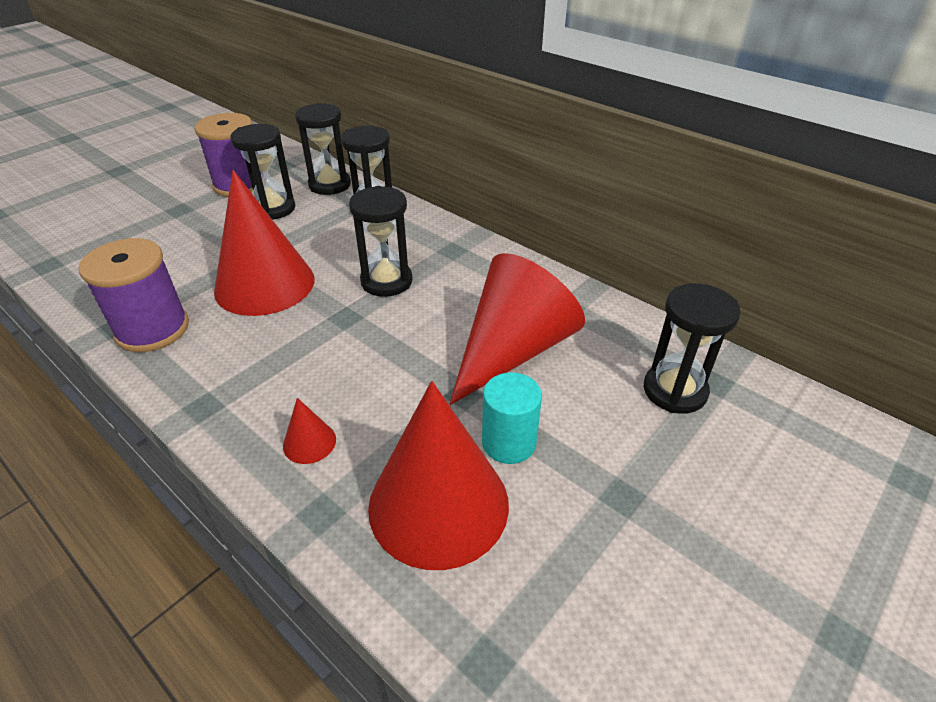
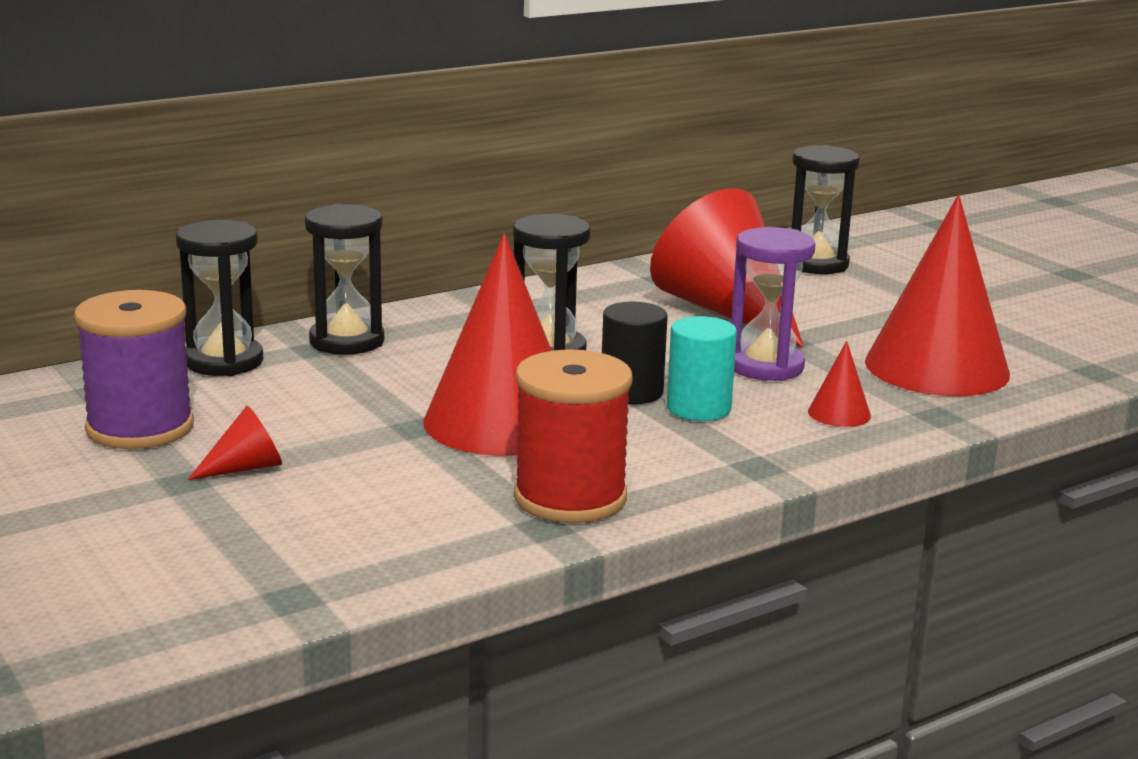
camera: 75 degrees left, 20 degrees down
(152, 329) = (570, 498): purple spool -> red spool
(193, 221) = (245, 468): none -> red cone
(273, 209) = (266, 406): black hourglass -> none
(325, 327) = (631, 392): none -> black cylinder
(397, 387) = (765, 366): none -> purple hourglass
(509, 442) = (865, 332): turquoise cylinder -> turquoise cylinder (698, 409)

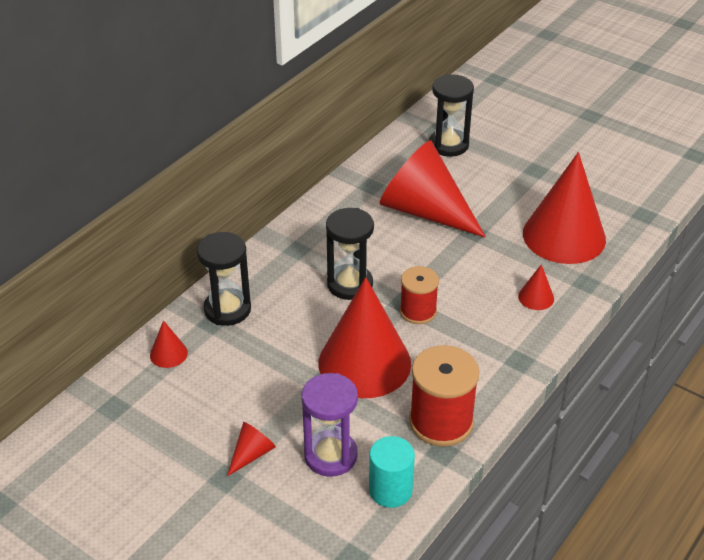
camera: 20 degrees left, 20 degrees up
(140, 428) = (165, 436): purple spool -> none
(224, 362) = (168, 354): black hourglass -> red cone
(631, 392) = (418, 311): black cylinder -> red spool
(698, 409) = (462, 316): turquoise cylinder -> turquoise cylinder (390, 490)
(765, 366) = (475, 263): purple hourglass -> purple hourglass (330, 455)

